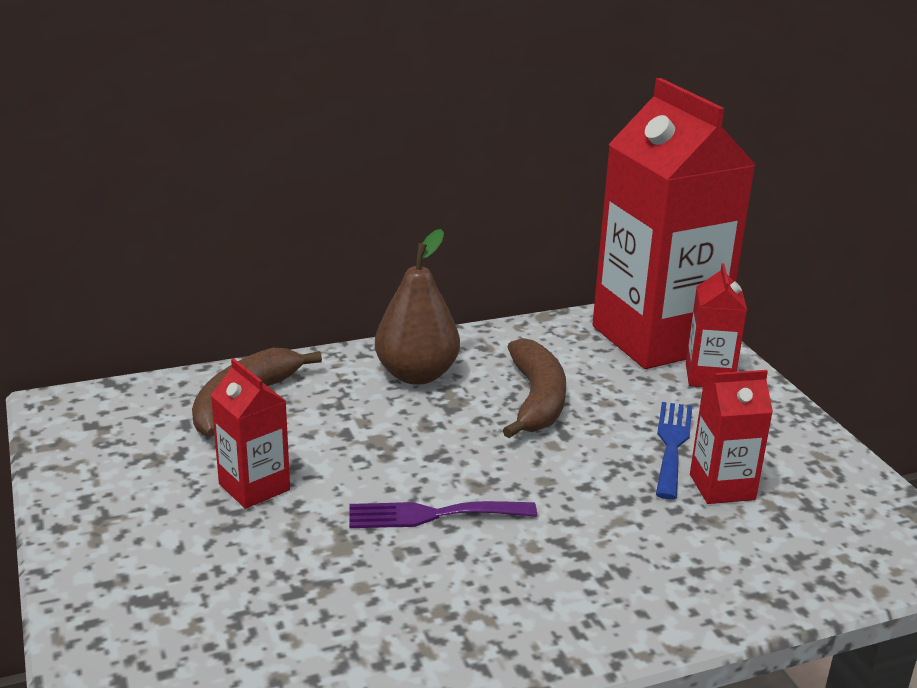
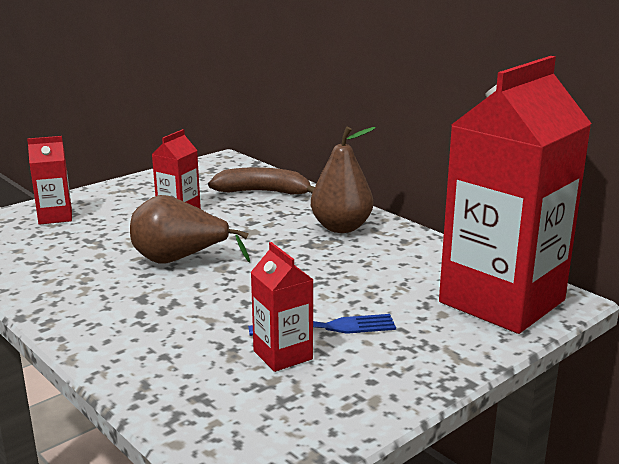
camera: 70 degrees right, 5 degrees down
(432, 515) = (179, 260): purple fork -> brown pear
(536, 400) = (347, 269): brown banana -> none
(709, 376) = (459, 332): red carton -> red carton (55, 217)

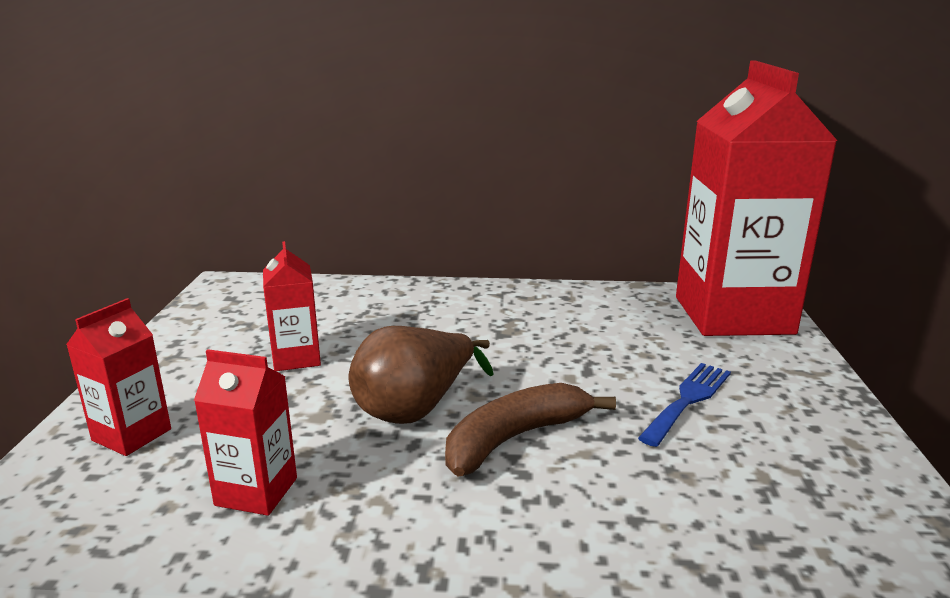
camera: 45 degrees left, 0 degrees up
(263, 192) = (346, 302): brown banana -> brown banana (515, 438)
(283, 355) = (717, 447): red carton -> red carton (256, 491)
(341, 227) = (494, 306): brown pear -> none

